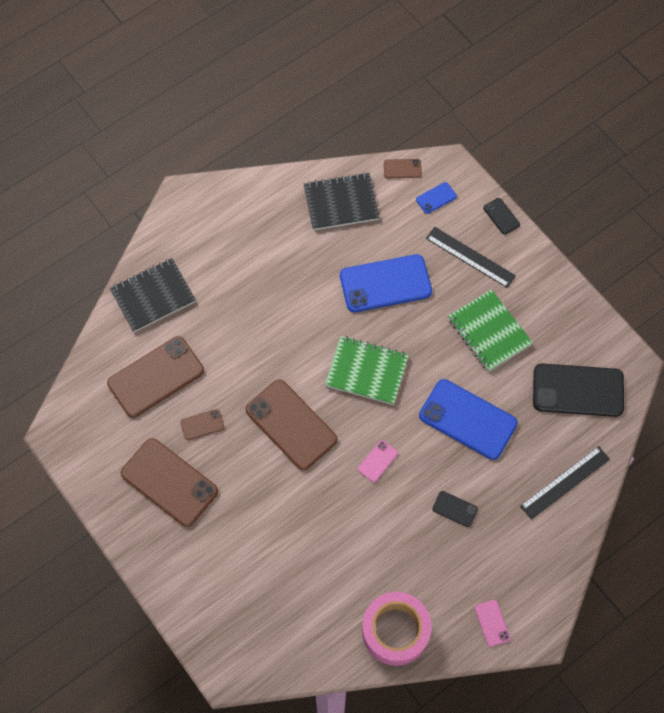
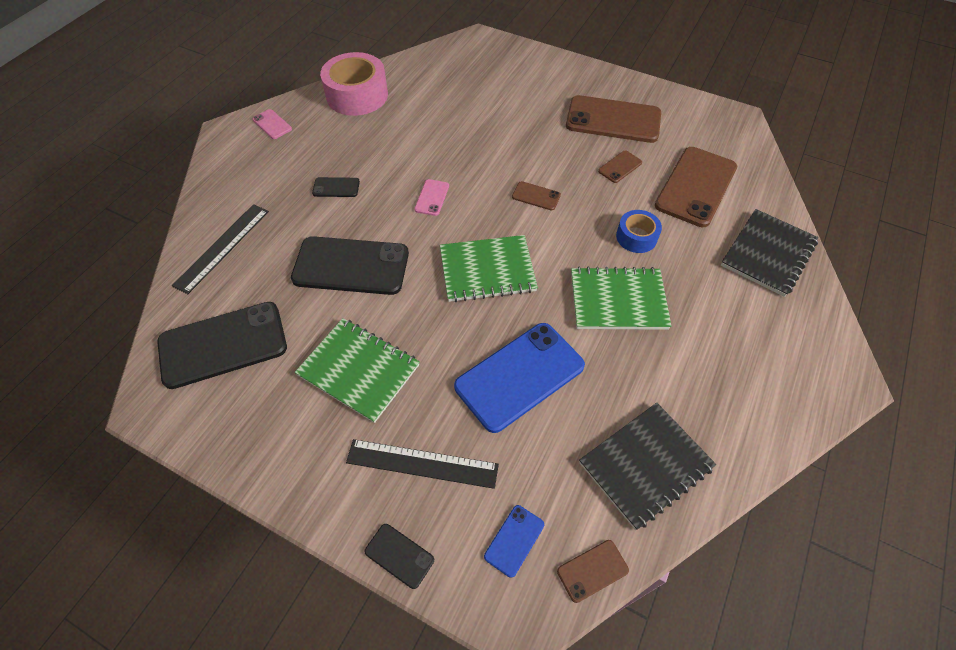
camera: 155 degrees right, 10 degrees down
(238, 351) = (636, 237): none -> blue tape
(287, 307) = (618, 300): none -> green notebook
(291, 424) = (536, 196): brown phone -> brown phone, size x0.45
(468, 419) = (351, 266): blue phone -> black phone

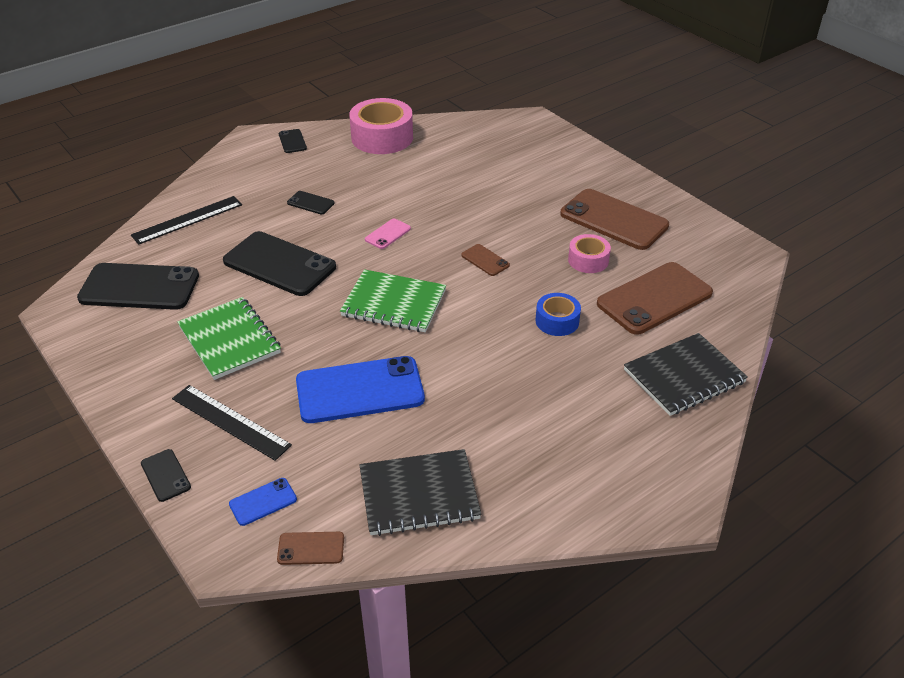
camera: 25 degrees right, 15 degrees down
(272, 124) = (292, 141): pink phone -> black phone
(618, 300) = (497, 364): green notebook -> none
(620, 167) = (588, 260): brown phone -> pink tape

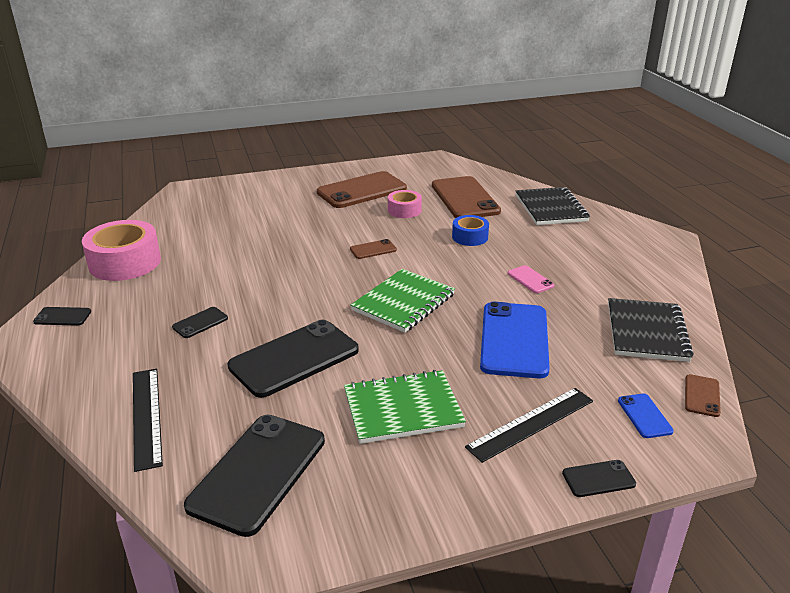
camera: 70 degrees left, 10 degrees down
(388, 234) = (296, 288): pink phone -> pink phone (530, 279)

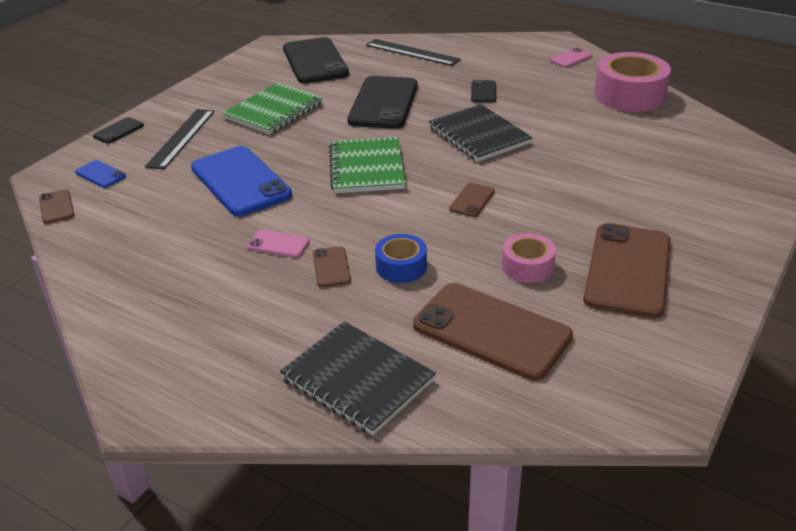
camera: 140 degrees right, 5 degrees up
(62, 317) = (571, 58): black phone -> pink phone
(510, 253) = (331, 267): none -> brown phone
(646, 332) = (124, 241): black notebook -> black notebook (479, 135)

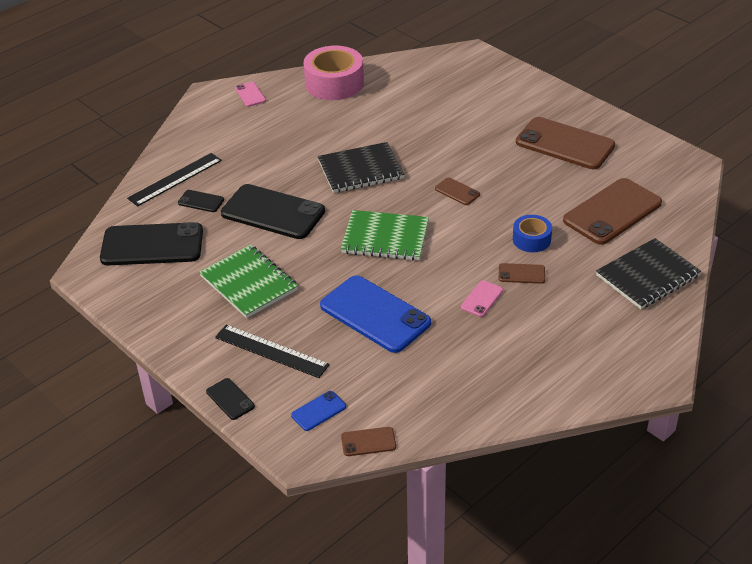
camera: 75 degrees left, 5 degrees up
(240, 181) = (375, 314): blue phone -> blue phone turned 60 degrees clockwise
(483, 92) = (285, 153): black phone -> black phone (201, 201)
(527, 266) = (548, 183): pink tape -> none

